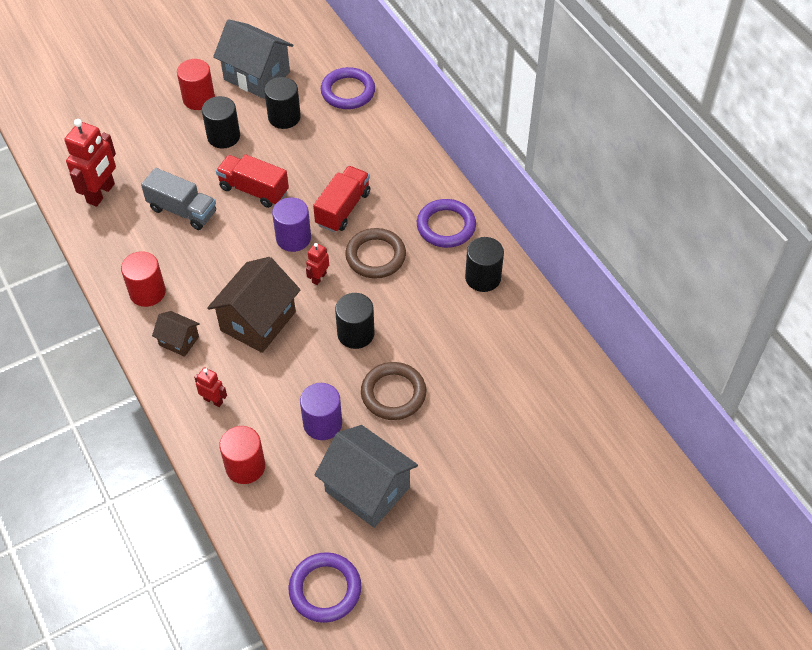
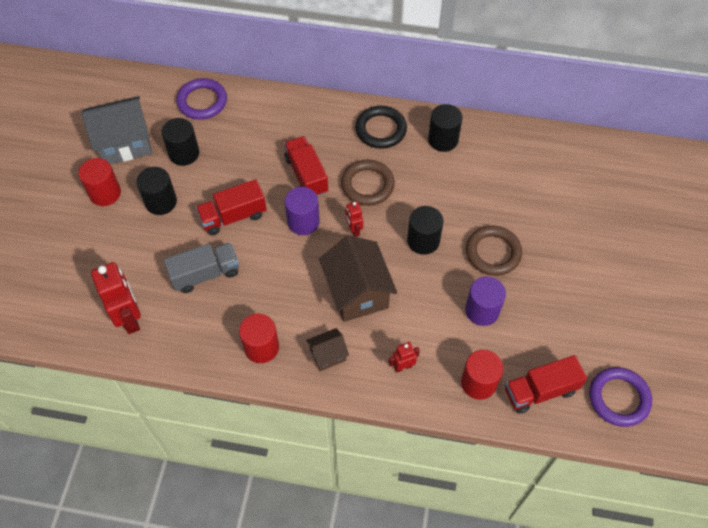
camera: 50 degrees left, 5 degrees up
(278, 520) = (540, 391): none -> red truck
(367, 489) = (558, 320): grey house -> none
(446, 226) = (381, 129): purple ring -> black ring

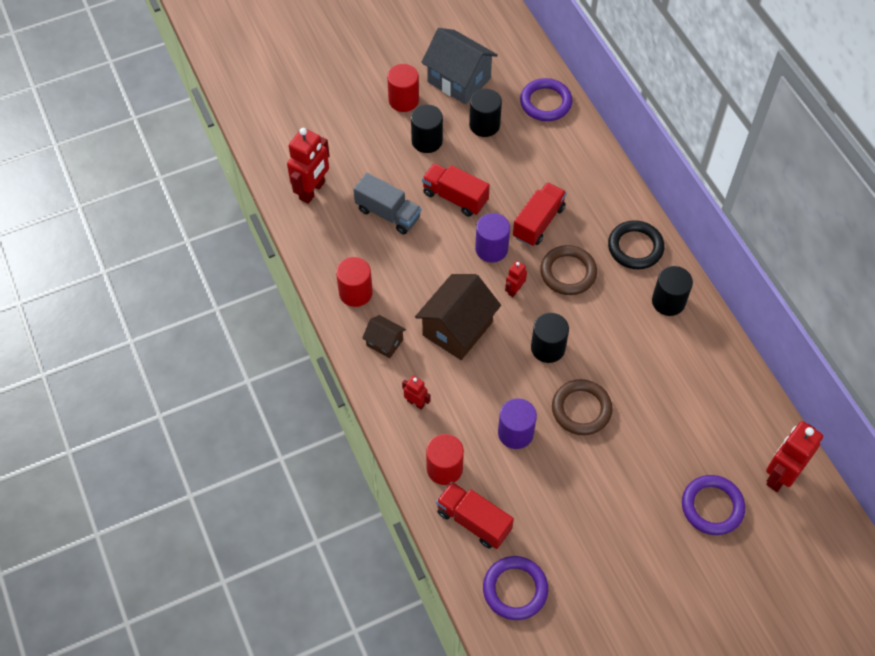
camera: 55 degrees right, 0 degrees up
(629, 222) = (712, 507): none -> purple ring
(630, 166) = (780, 475): none -> red robot

